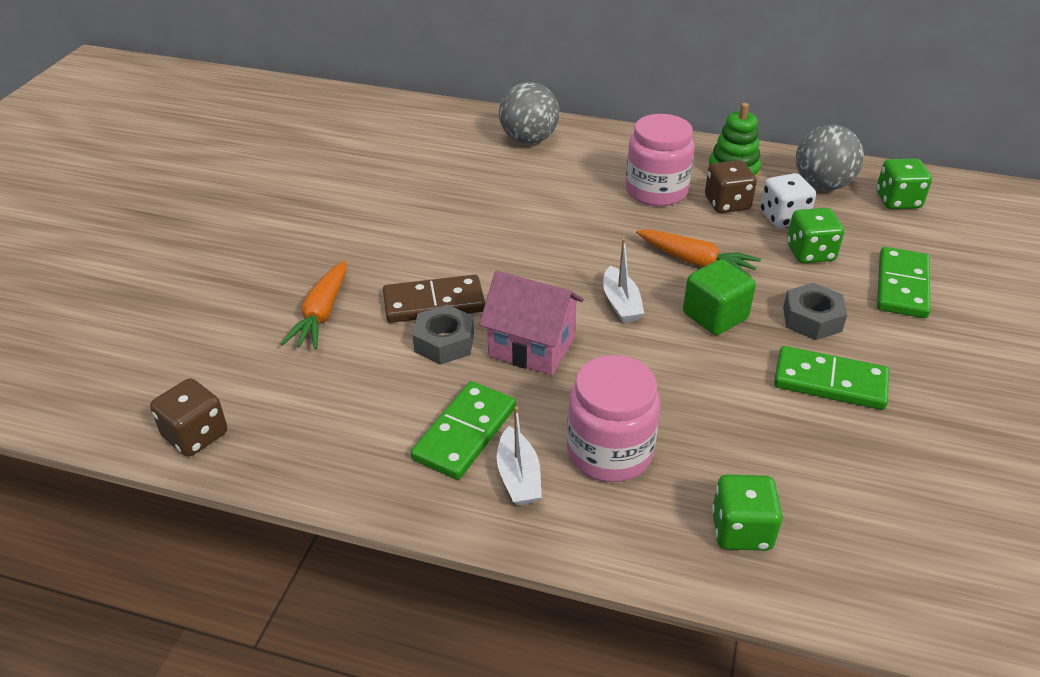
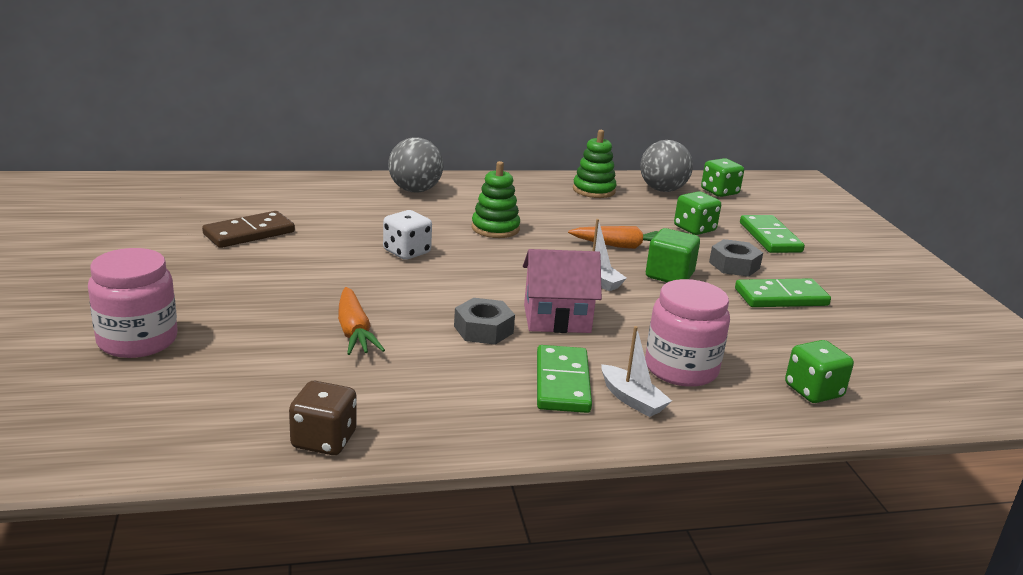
camera: 30 degrees left, 15 degrees down
(434, 303) = (447, 306): brown domino -> brown domino (249, 233)
(570, 208) = (495, 228): none -> green stacking toy
(656, 191) = (550, 209): pink jar -> pink jar (137, 340)
(727, 203) = (609, 209): brown dice -> none
(783, 217) = (656, 212): white dice -> white dice (406, 252)

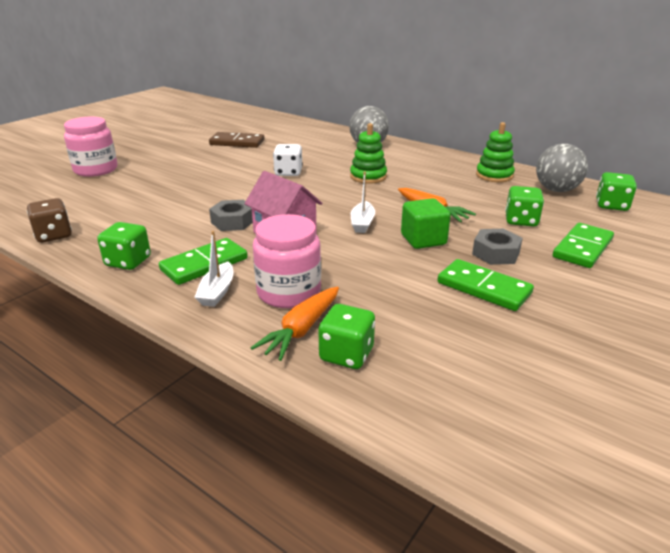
camera: 50 degrees right, 5 degrees up
(354, 332) = (174, 198): orange carrot -> orange carrot (301, 330)
(487, 419) = (128, 261): none -> green dice

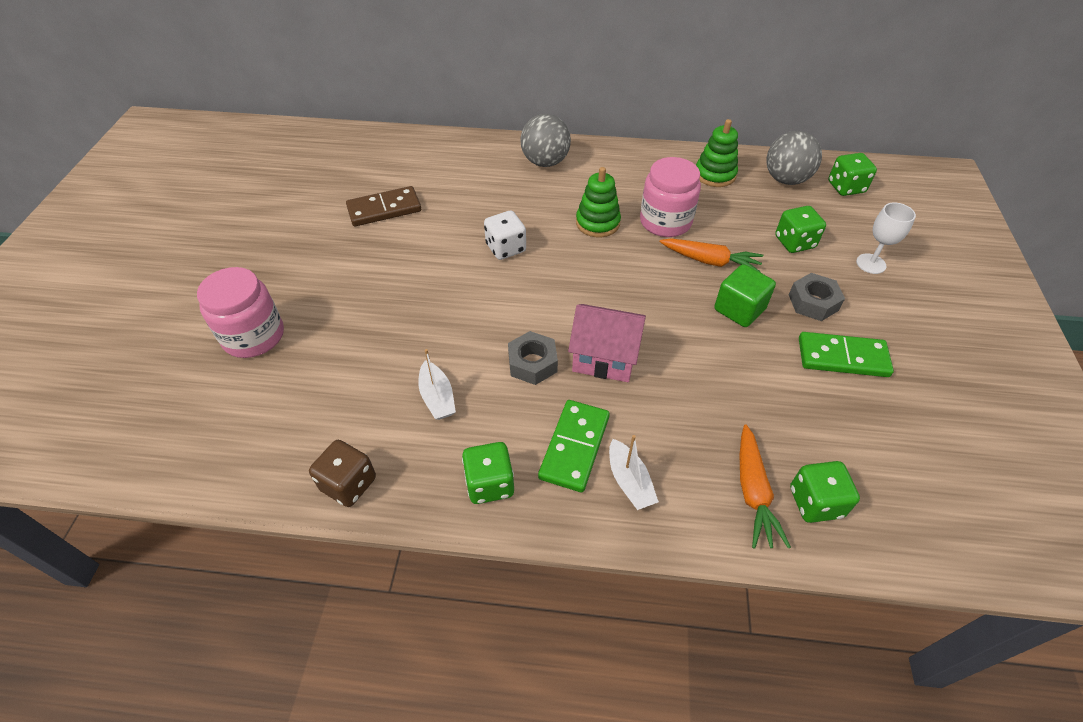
camera: 30 degrees left, 20 degrees up
(289, 292) = (694, 447): pink jar -> pink jar (665, 222)
(362, 223) = (663, 307): white boat -> white boat (437, 397)
(583, 248) = (871, 264): green domino -> white goblet

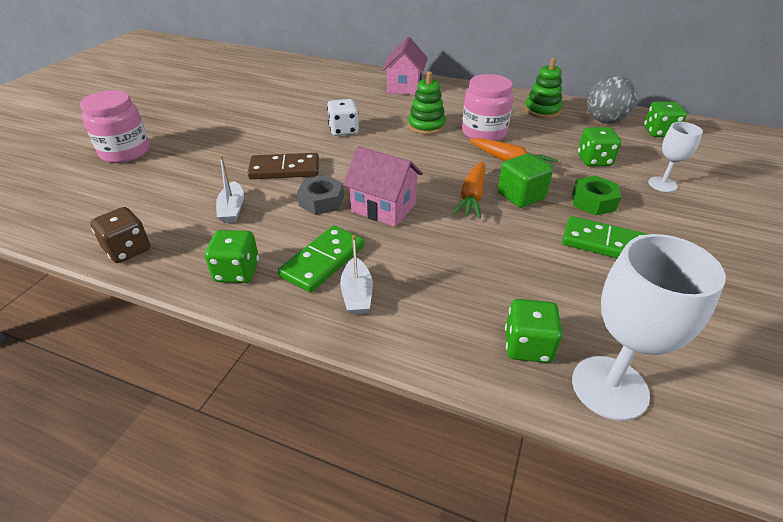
camera: 15 degrees right, 10 degrees down
(384, 209) = (267, 97): brown domino -> brown domino (284, 169)
(545, 162) = (404, 87): grey ball -> pink house
(753, 492) = (468, 325): orange carrot -> orange carrot (472, 197)
(813, 302) = (593, 202): grey nut -> green nut
(900, 529) = (609, 387): none -> white goblet

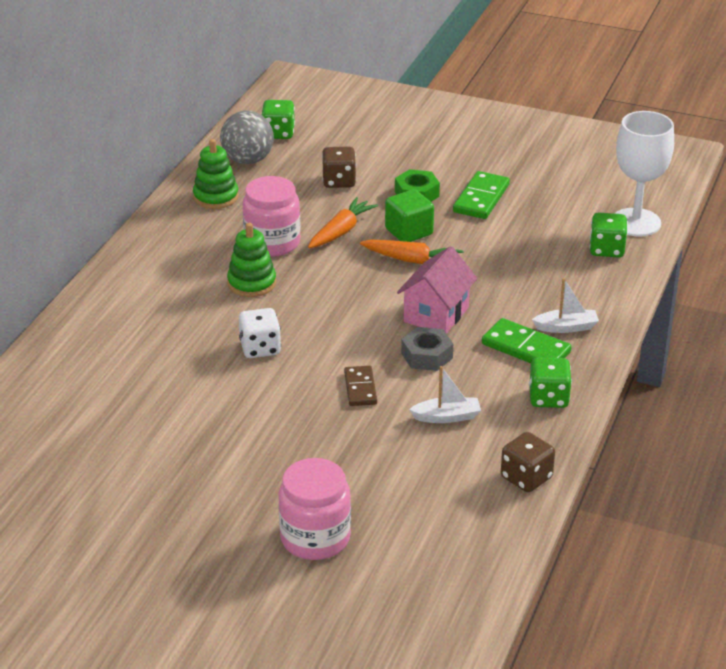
camera: 90 degrees left, 5 degrees down
(284, 169) = (360, 388): brown domino -> brown domino, size x0.66
(404, 87) = (125, 298): pink house -> none
(594, 160) = (339, 181): green dice -> brown dice
(662, 184) = (384, 153): white goblet -> none

